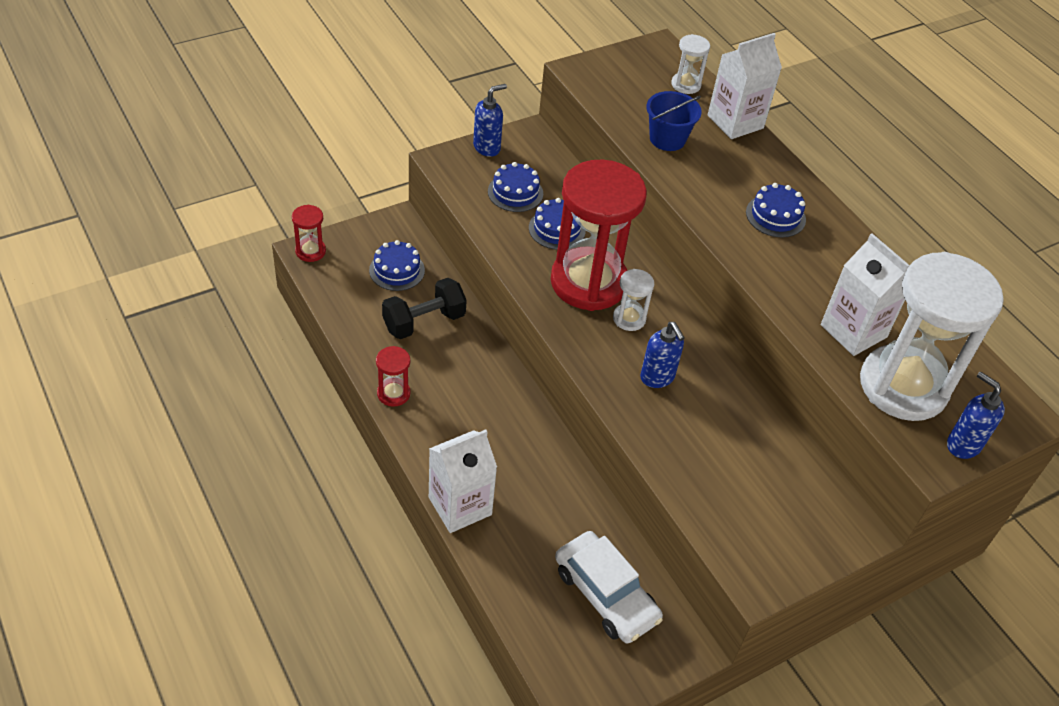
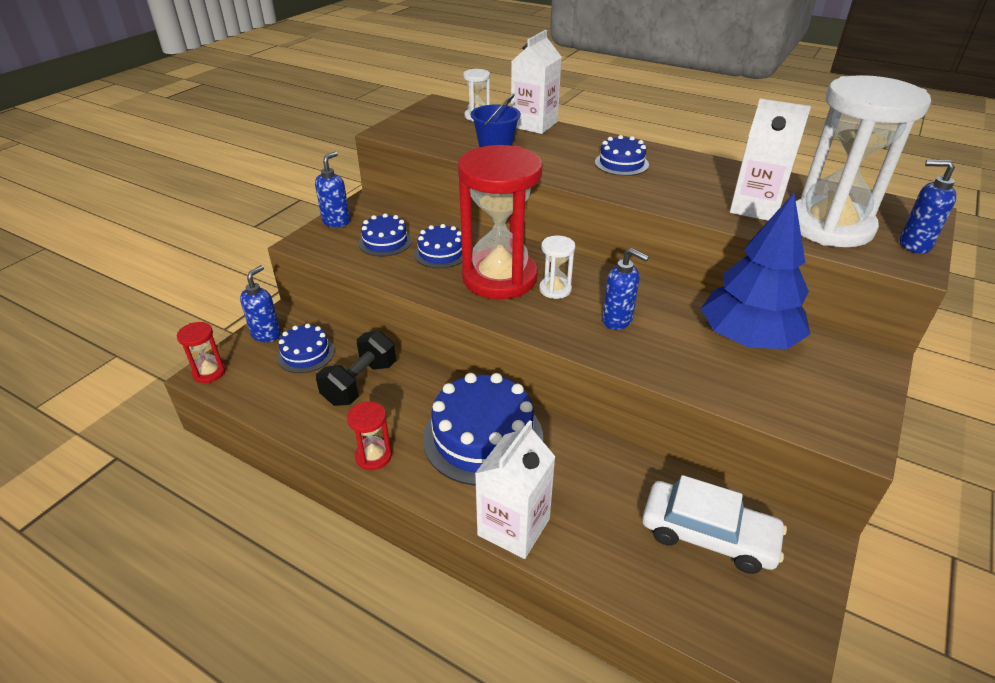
camera: 25 degrees left, 10 degrees down
(375, 234) = (266, 334): none -> blue soap dispenser
(490, 422) = (483, 437): none -> blue cake
(759, 454) = (747, 339): none -> blue tree

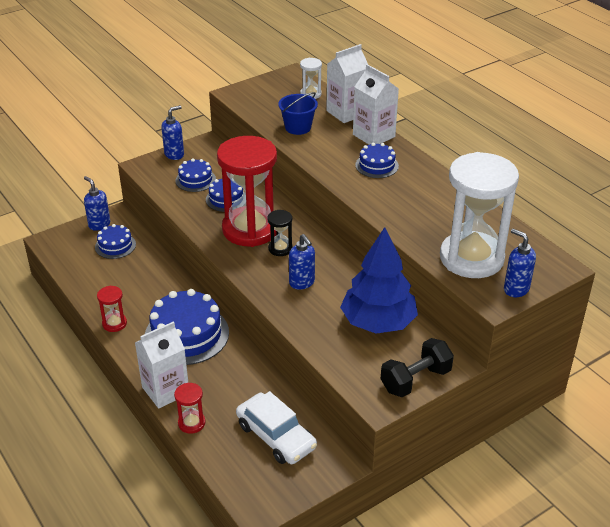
camera: 25 degrees right, 0 degrees up
(209, 372) = (51, 240): red hourglass -> red hourglass (191, 423)
(266, 334) = (99, 224): blue soap dispenser -> blue soap dispenser turned 90 degrees counterclockwise
(360, 383) = (136, 276): black dumbbell -> black dumbbell (415, 380)
(555, 289) = (280, 249): white hourglass -> black hourglass
(755, 208) = (434, 228): white carton -> white carton (374, 135)

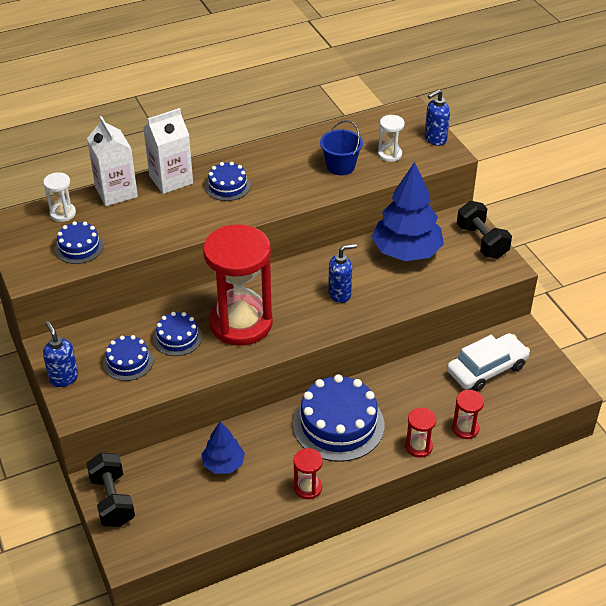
camera: 80 degrees left, 5 degrees up
(99, 224) = (112, 500): blue soap dispenser -> black dumbbell
(115, 246) = (163, 484): blue cake -> blue cake (79, 247)
(137, 273) = (223, 464): none -> blue tree
(165, 390) = (418, 446): white carton -> red hourglass
(280, 249) = (281, 303): black hourglass -> none
(298, 127) = (131, 232): blue bucket -> blue bucket (340, 166)
(471, 258) = (389, 154): white hourglass -> white hourglass, size x0.42

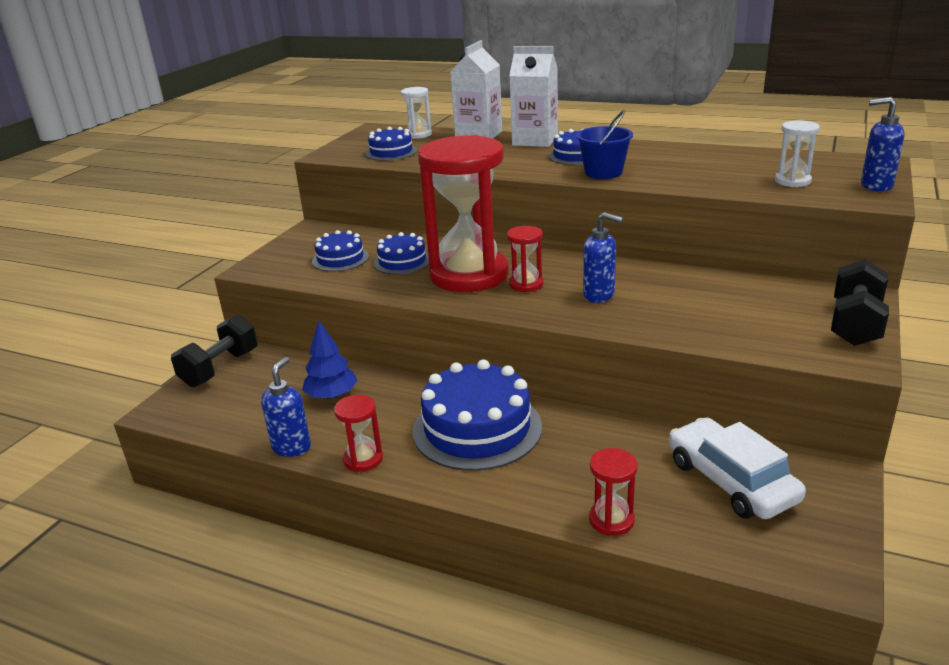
camera: 50 degrees right, 15 degrees down
(64, 378) = (283, 248): blue soap dispenser -> blue soap dispenser (292, 447)
(340, 166) = (716, 174): blue bucket -> blue bucket (603, 172)
(406, 252) = (733, 295): blue tree -> none
(418, 446) = (528, 500): red hourglass -> red hourglass (526, 284)
(487, 369) = (731, 481): white car -> white car turned 135 degrees counterclockwise

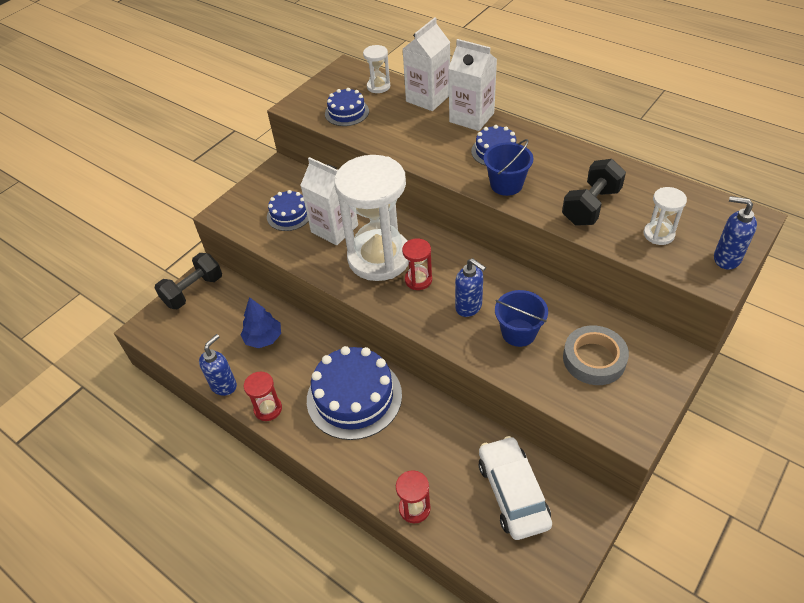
camera: 15 degrees right, 20 degrees up
(402, 261) = (334, 229): blue cake -> white carton
(469, 275) = (379, 258): red hourglass -> white hourglass
(671, 305) = (518, 333): none -> blue bucket
(772, 312) = (594, 359): none -> grey tape
(855, 324) = (652, 390): black dumbbell -> black dumbbell (591, 206)

